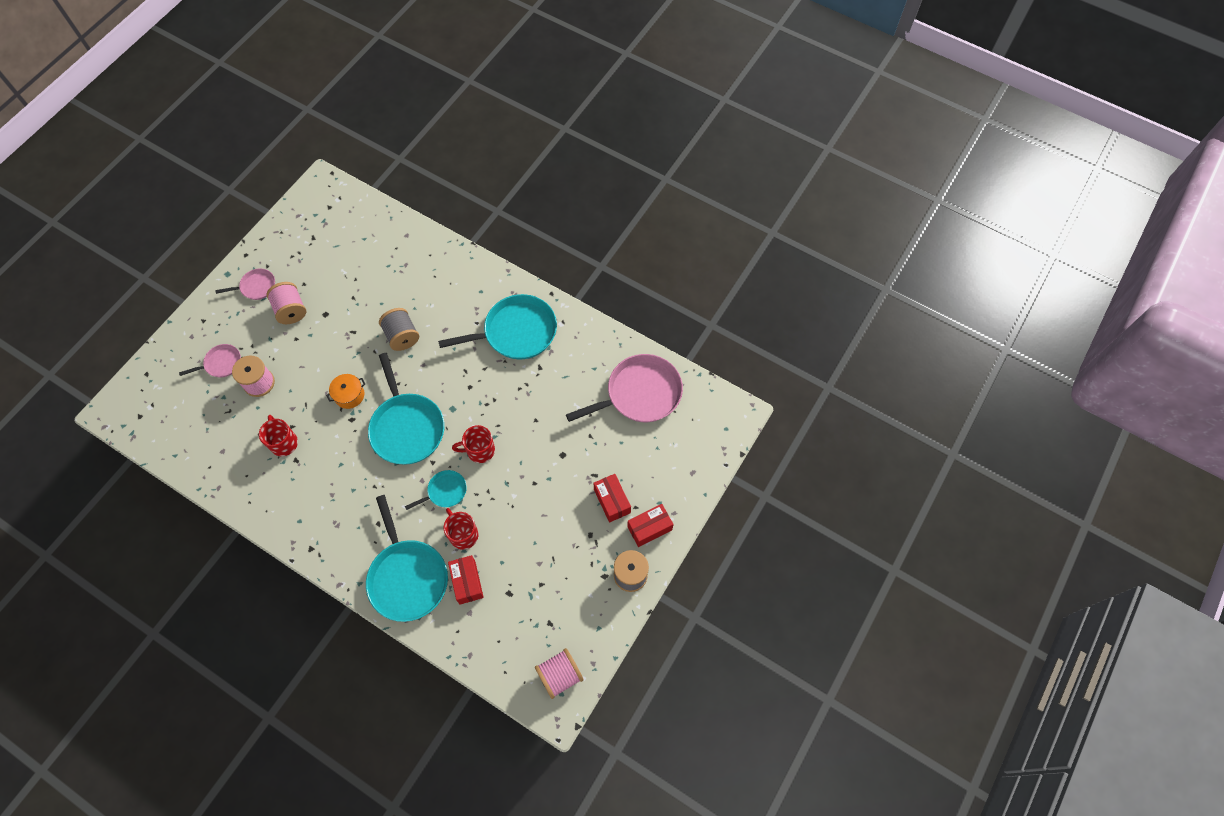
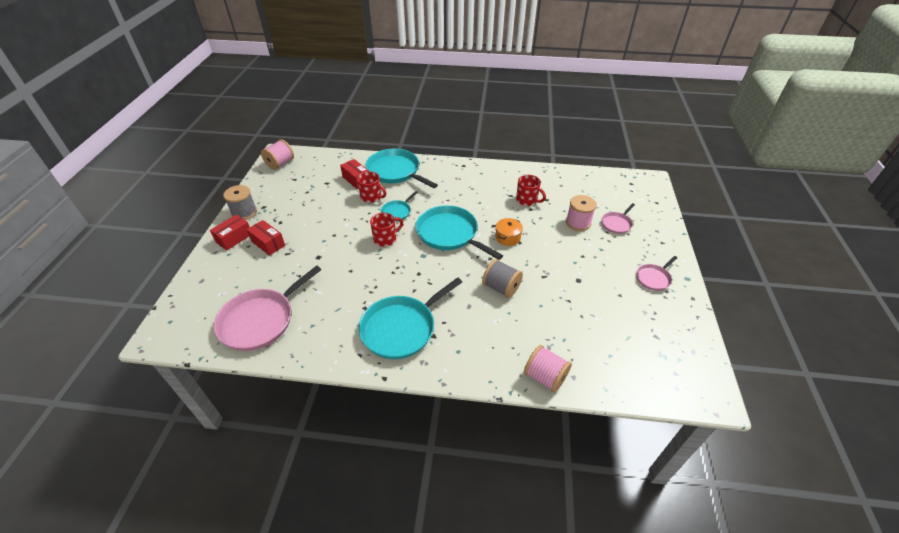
camera: 155 degrees right, 20 degrees down
(291, 310) = (607, 272): pink spool -> pink spool (545, 377)

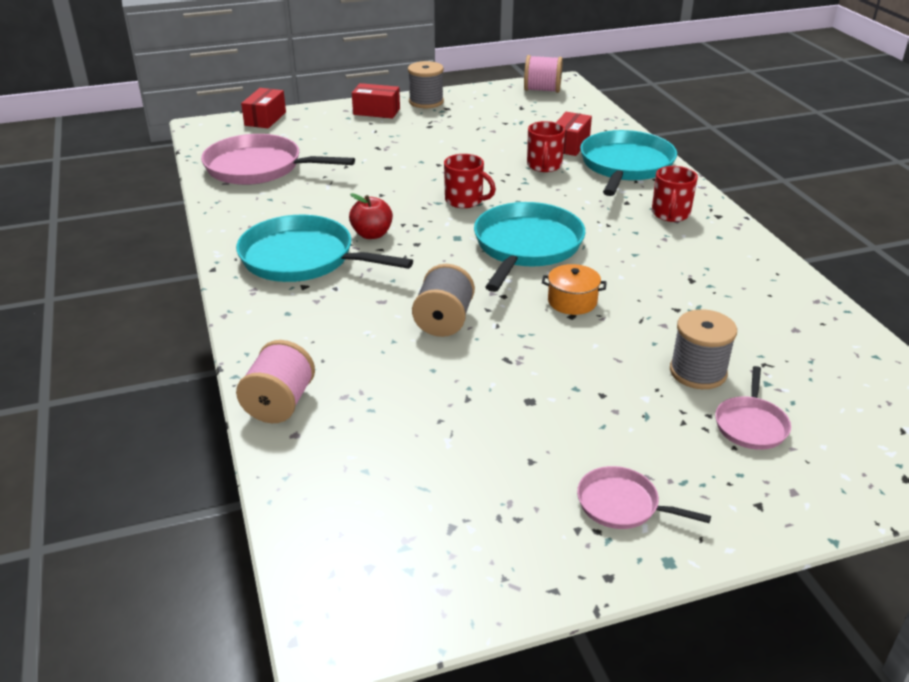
camera: 65 degrees right, 10 degrees down
(268, 243) = (385, 132): red box -> red box (265, 119)
(395, 289) = (372, 234): none -> red apple
(397, 212) = (533, 193): turquoise pan -> none
(527, 200) = (698, 300): red mug -> red mug (670, 214)
(578, 222) = (698, 372): pink spool -> grey spool
(616, 224) = (751, 425): pink pan -> pink pan turned 90 degrees counterclockwise

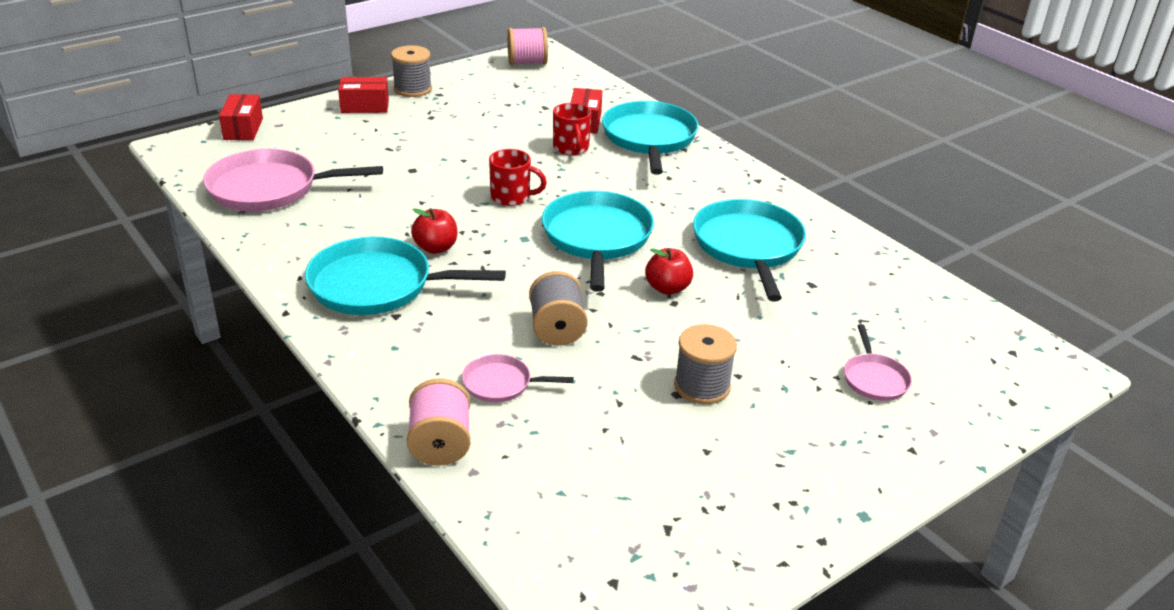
camera: 20 degrees left, 0 degrees up
(572, 301) = (667, 288): orange pot -> red apple
(621, 504) = (802, 474): pink pan -> pink pan (501, 384)
(670, 214) = (714, 184): red mug -> none
(676, 275) = (748, 246): none -> turquoise pan
(698, 372) = (809, 338): grey spool -> grey spool (702, 386)

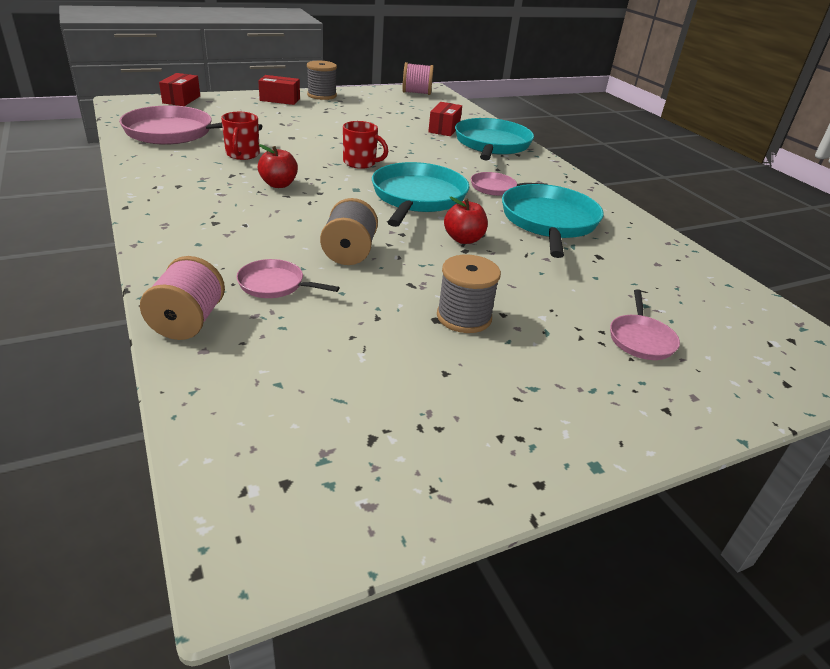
camera: 10 degrees right, 0 degrees up
(377, 285) = (213, 201): turquoise pan -> none
(571, 148) = (425, 142): red mug -> red mug (242, 154)
(676, 207) = (496, 188): none -> pink pan

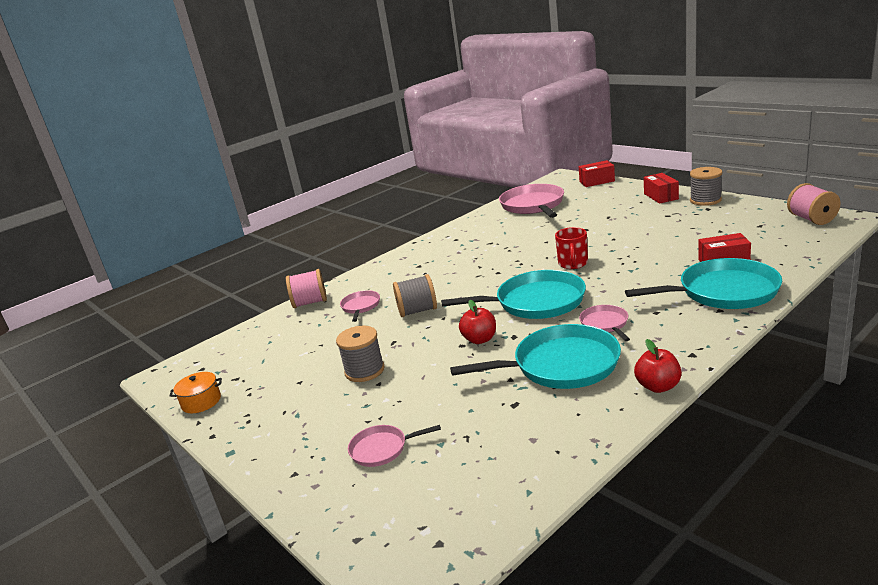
camera: 80 degrees right, 10 degrees down
(242, 154) = (527, 232): red mug -> none
(278, 184) = (493, 258): red apple -> red apple (658, 386)
(418, 491) = (201, 402): none -> orange pot

